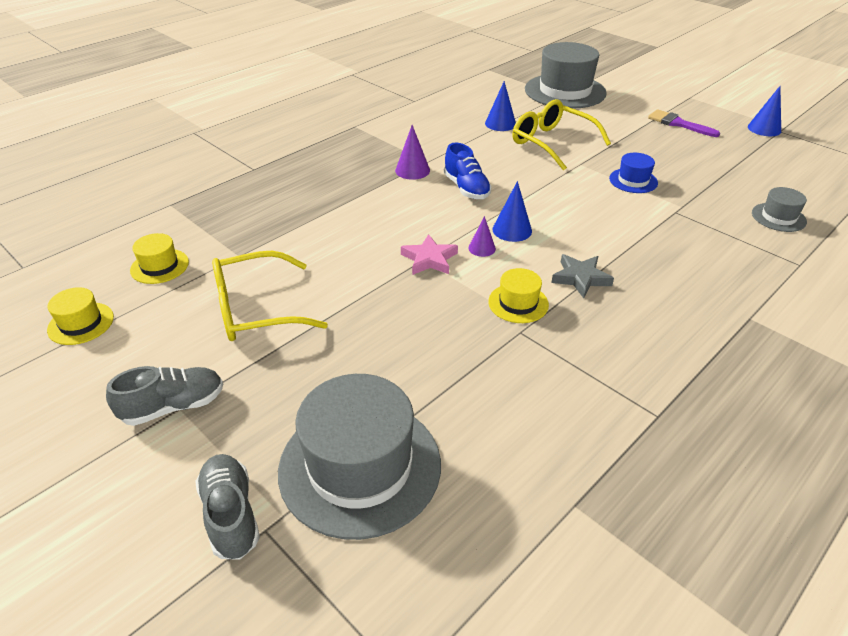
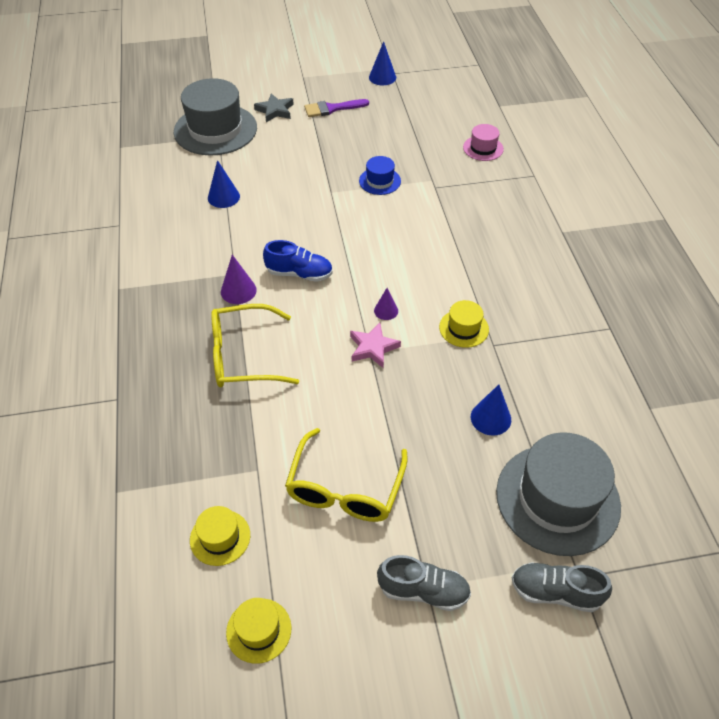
camera: 55 degrees left, 10 degrees up
(174, 406) = (423, 591): grey shoe -> grey shoe turned 90 degrees clockwise
(512, 230) = (379, 281): blue cone -> blue cone (490, 418)
(551, 143) = (285, 187): yellow glasses -> yellow glasses (243, 356)
(580, 278) = (464, 280): grey star -> grey star (275, 110)
(778, 217) = (483, 148): grey hat -> pink hat

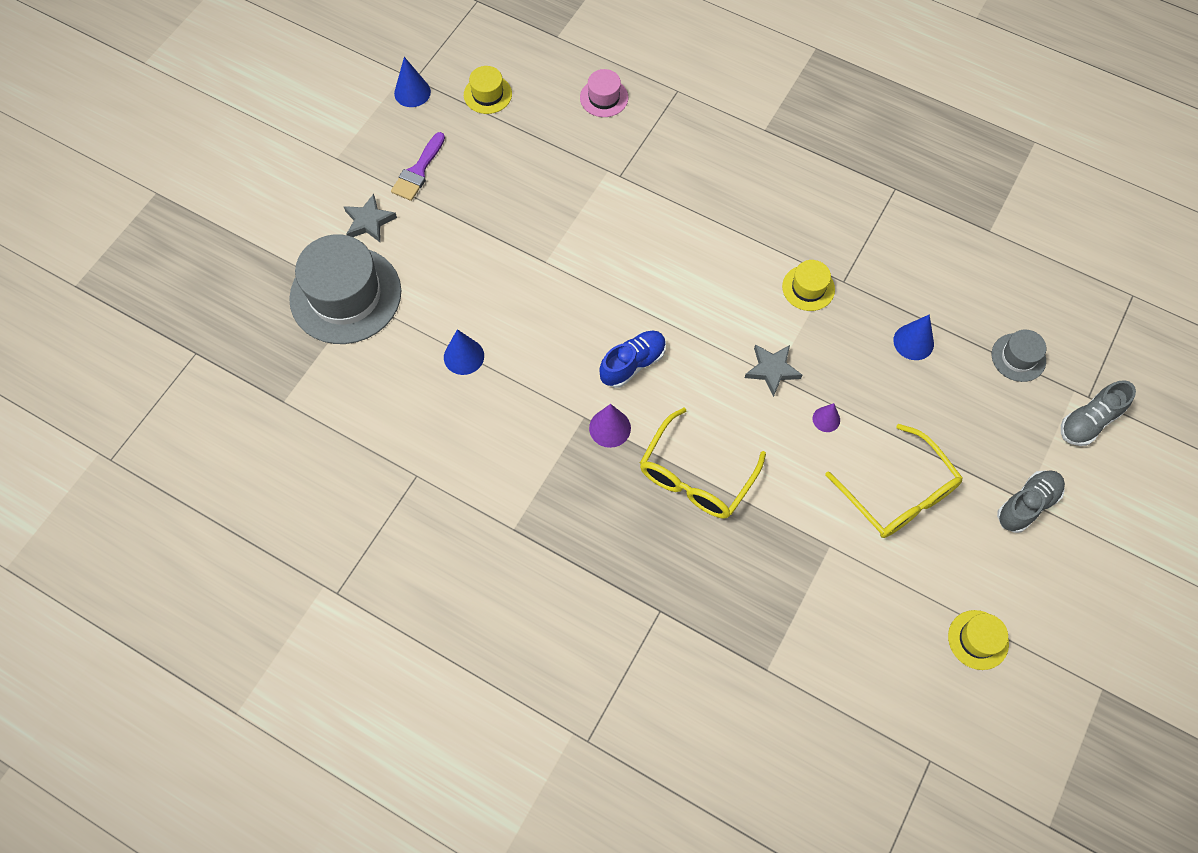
camera: 50 degrees left, 15 degrees up
(220, 537) = (875, 615): yellow hat -> yellow hat (487, 94)
(373, 348) = (772, 370): pink star -> grey star
(380, 181) = (569, 212): blue hat -> none
(386, 310) = (738, 329): purple cone -> purple cone (826, 419)
(557, 499) = (1018, 357): grey hat -> grey hat, size x0.47

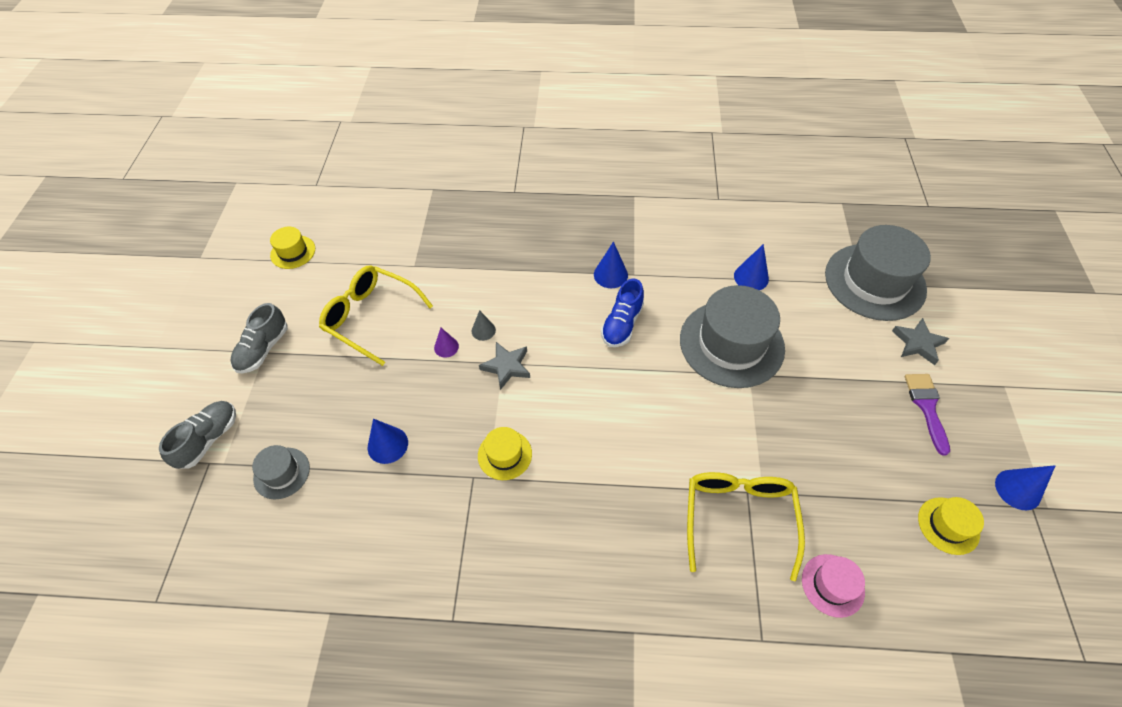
camera: 155 degrees right, 10 degrees down
(539, 297) = (731, 343): none -> grey hat
(610, 428) = (610, 275): purple cone -> blue cone
(696, 476) = (530, 269): yellow glasses -> yellow glasses (738, 517)
(780, 421) = (483, 330): none -> grey cone

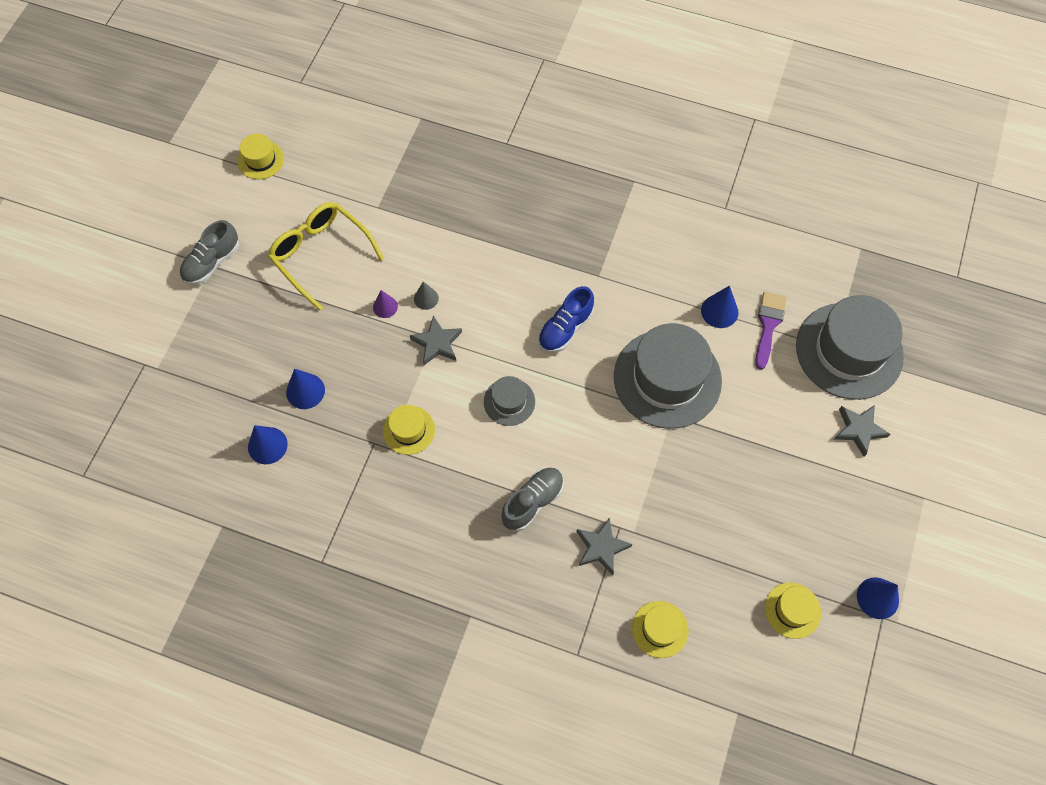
camera: 15 degrees right, 10 degrees up
(208, 439) = (147, 341): grey shoe -> grey shoe (533, 502)
(281, 473) = (206, 391): grey hat -> grey hat (509, 401)
(610, 275) = (574, 270): blue cone -> blue cone (267, 445)
(738, 517) = (601, 547): yellow glasses -> grey star
(832, 585) = (660, 629): pink hat -> yellow hat
(926, 407) = (832, 496): purple brush -> purple brush (768, 325)

